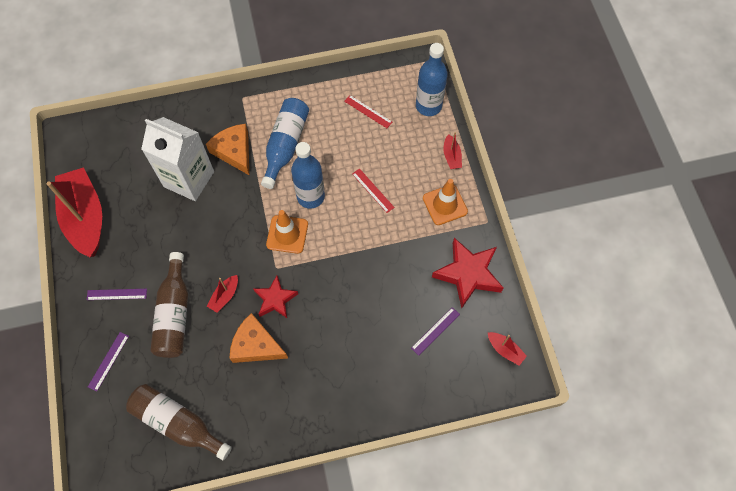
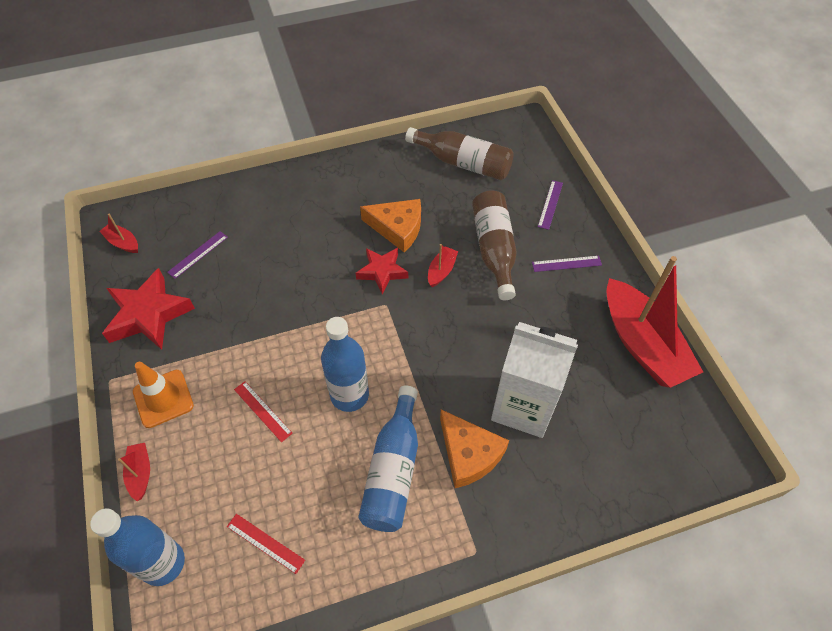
camera: 175 degrees right, 10 degrees down
(287, 234) = (376, 344): orange traffic cone -> none

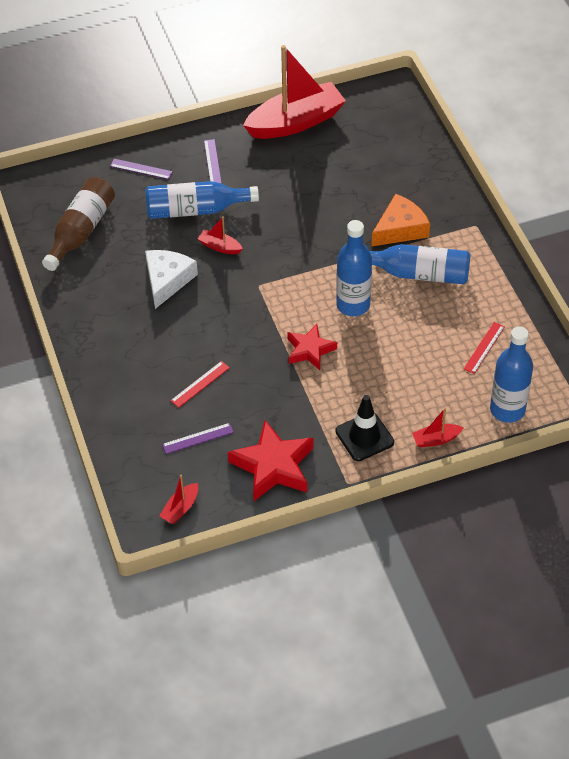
camera: 90 degrees left, 5 degrees down
(163, 398) = (364, 437): orange traffic cone -> black traffic cone
(198, 254) = (198, 438): purple ruler -> purple ruler turned 60 degrees counterclockwise
(262, 411) = (372, 363): red ruler -> red ruler (200, 384)
(382, 272) = (221, 289): red star -> red star (310, 350)
(397, 228) = (167, 280): orange cheese -> white cheese
(494, 250) = (195, 210): brown bottle -> blue bottle
(523, 406) = (356, 195): white carton -> none

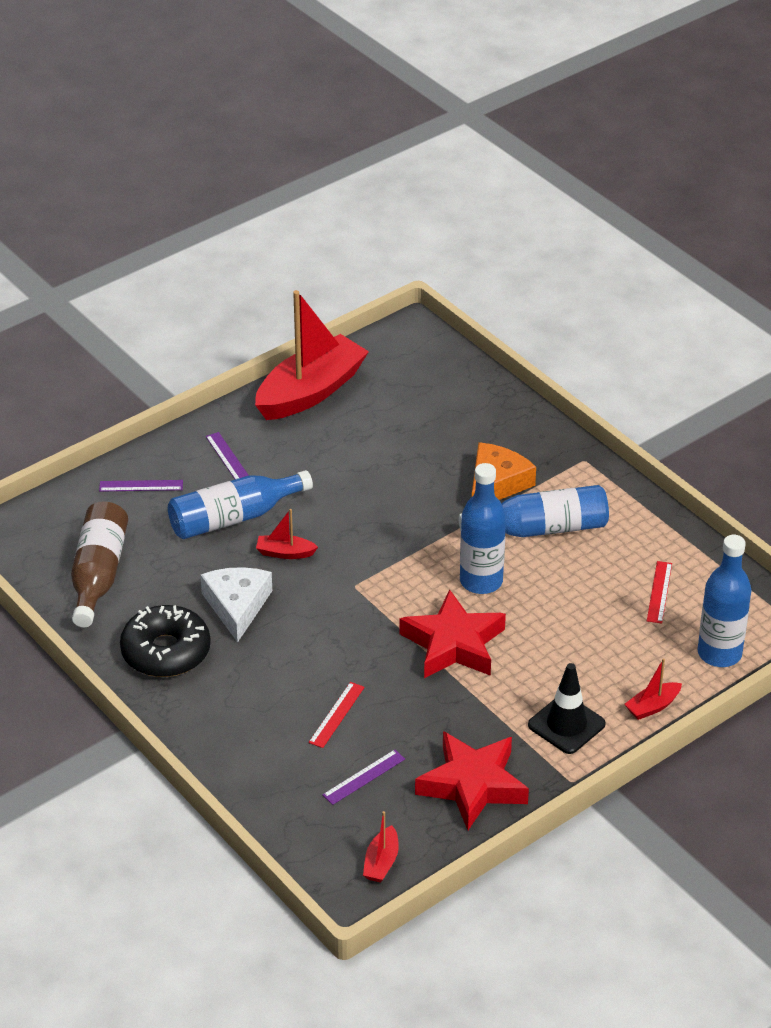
camera: 20 degrees left, 10 degrees down
(101, 303) = (166, 651): none -> black donut
(310, 350) = (453, 644): red star -> red star, size x1.60

